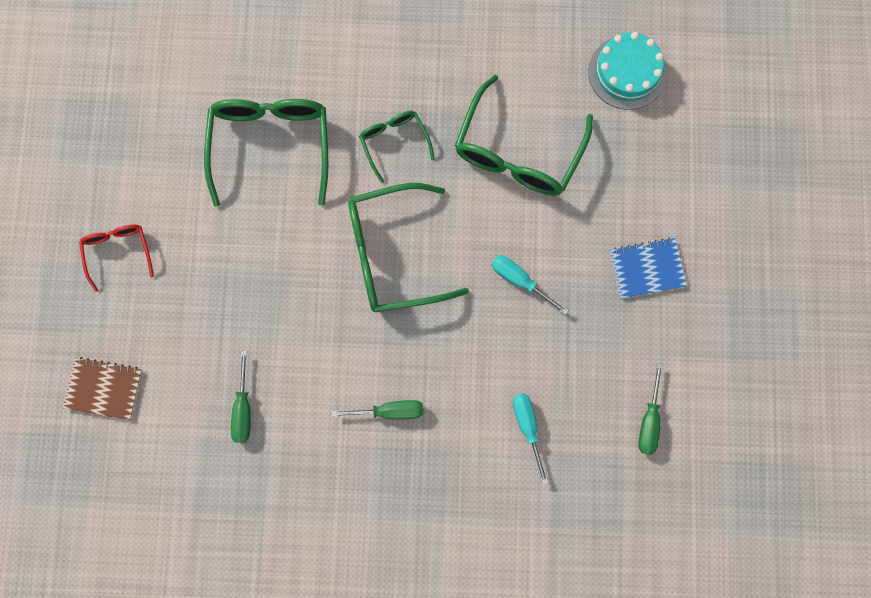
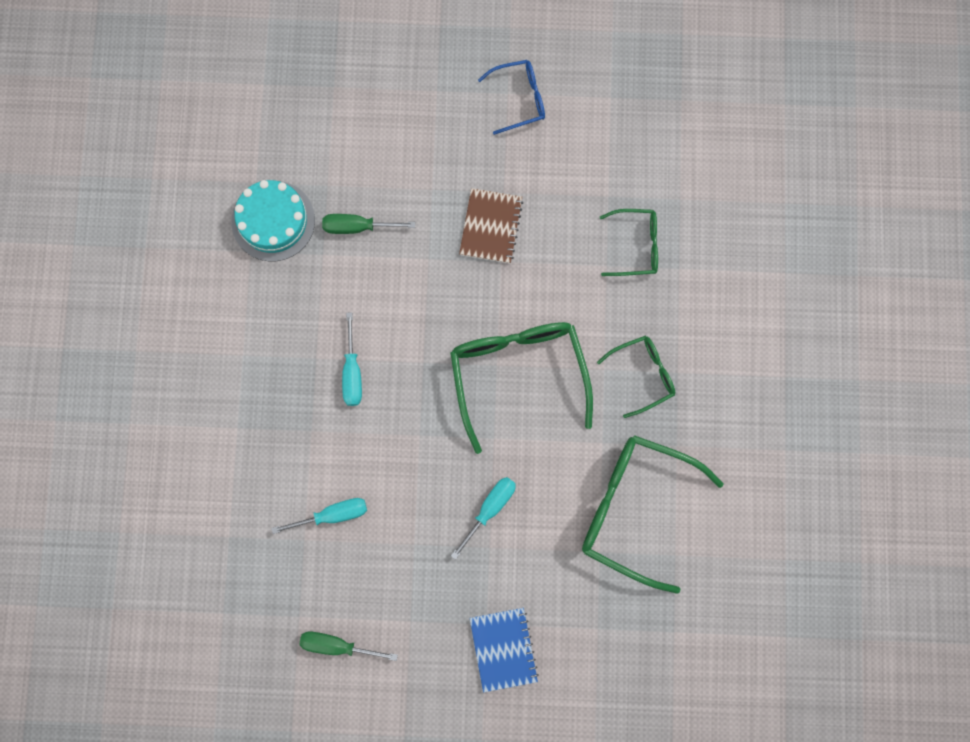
camera: 90 degrees right, 0 degrees up
(104, 389) = (380, 93): brown notebook -> brown notebook (491, 227)
(118, 252) = (519, 99): red glasses -> blue glasses
(270, 146) = (635, 246): green glasses -> green glasses, size x0.53
(389, 411) = (352, 372): green screwdriver -> turquoise screwdriver
(627, 72) = (732, 635): turquoise cake -> turquoise cake (273, 221)

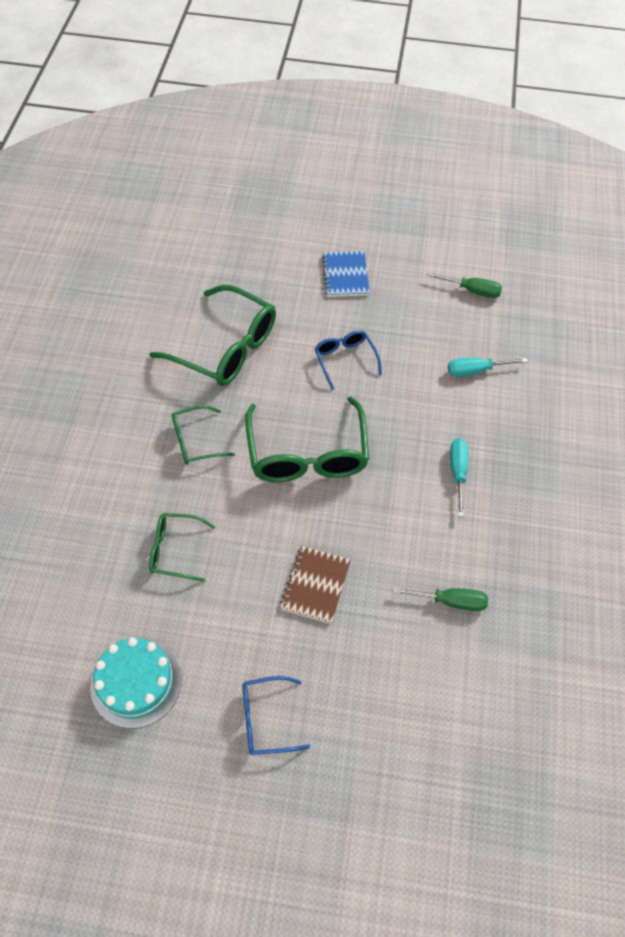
camera: 175 degrees left, 20 degrees down
(273, 221) = (537, 617): turquoise cake -> turquoise cake (136, 682)
(489, 509) = (345, 360): turquoise screwdriver -> blue glasses

